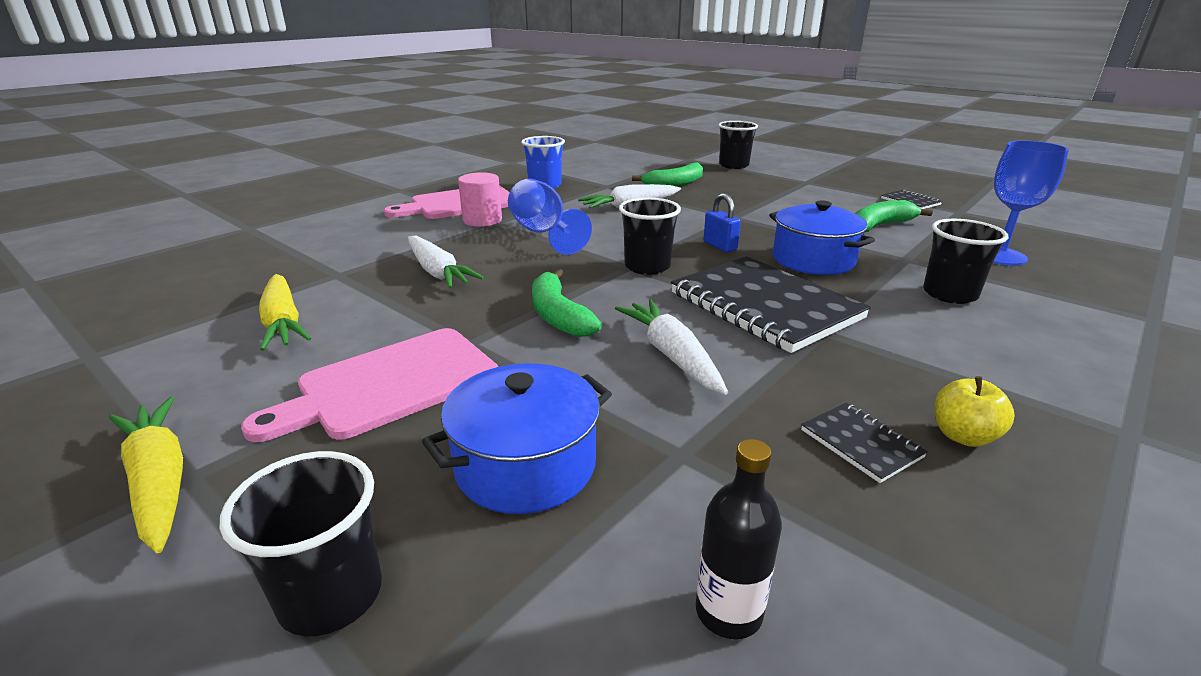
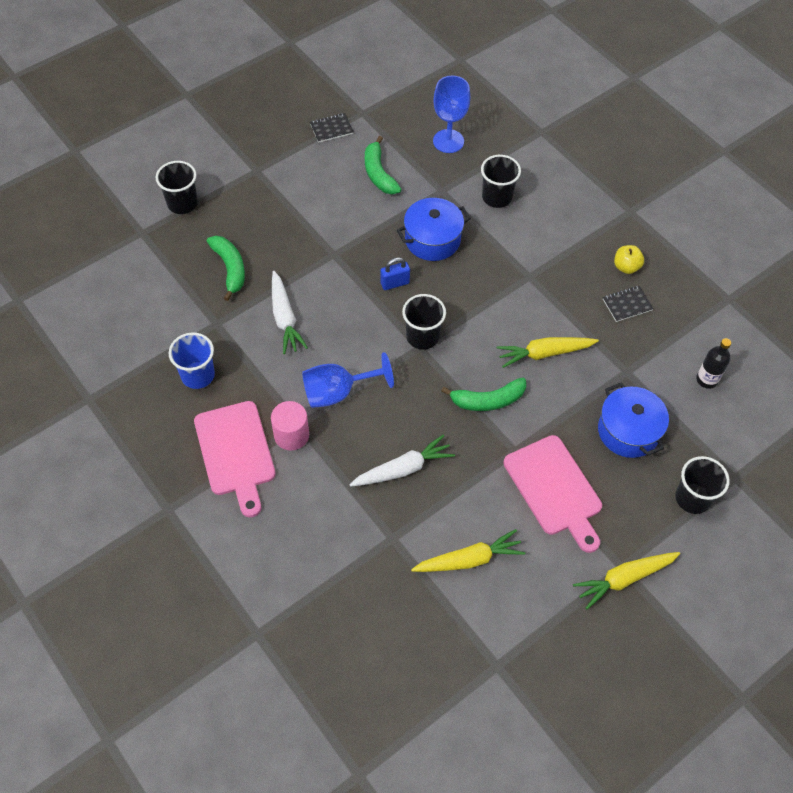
camera: 80 degrees left, 30 degrees up
(672, 355) = (544, 353): white carrot -> yellow carrot
(764, 306) = (494, 291): black notebook -> none

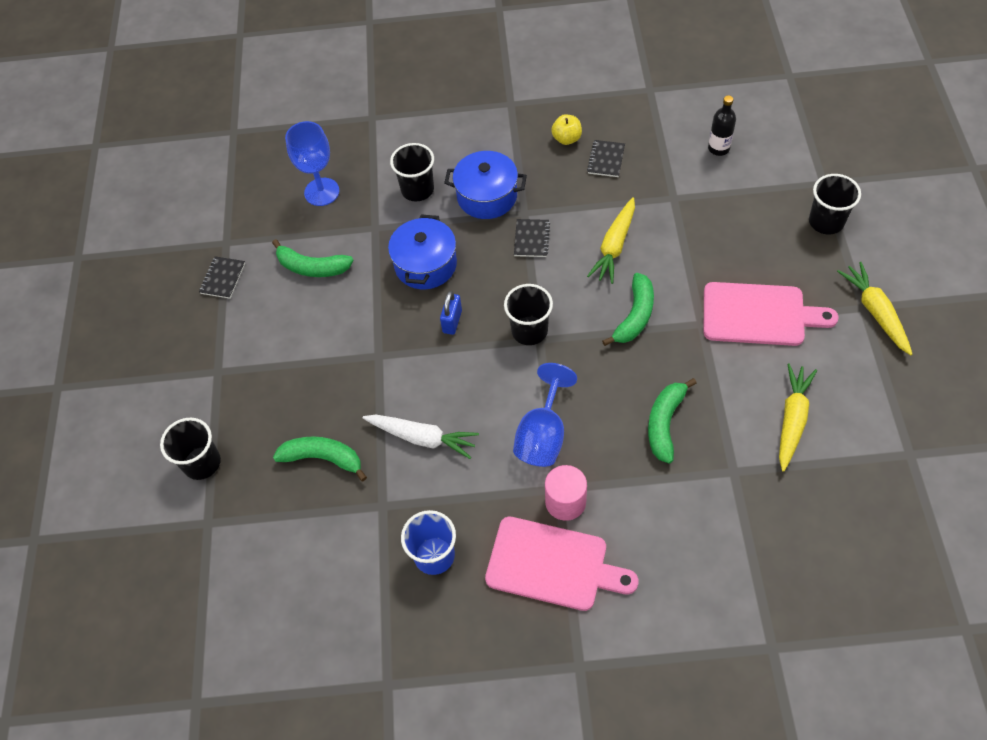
camera: 50 degrees left, 0 degrees up
(403, 469) = (665, 423): white carrot -> green banana
(508, 294) = (531, 239): none -> black notebook
(624, 578) = (875, 312): yellow carrot -> yellow carrot turned 150 degrees clockwise
(628, 431) = (734, 229): blue pot -> blue pot (487, 196)

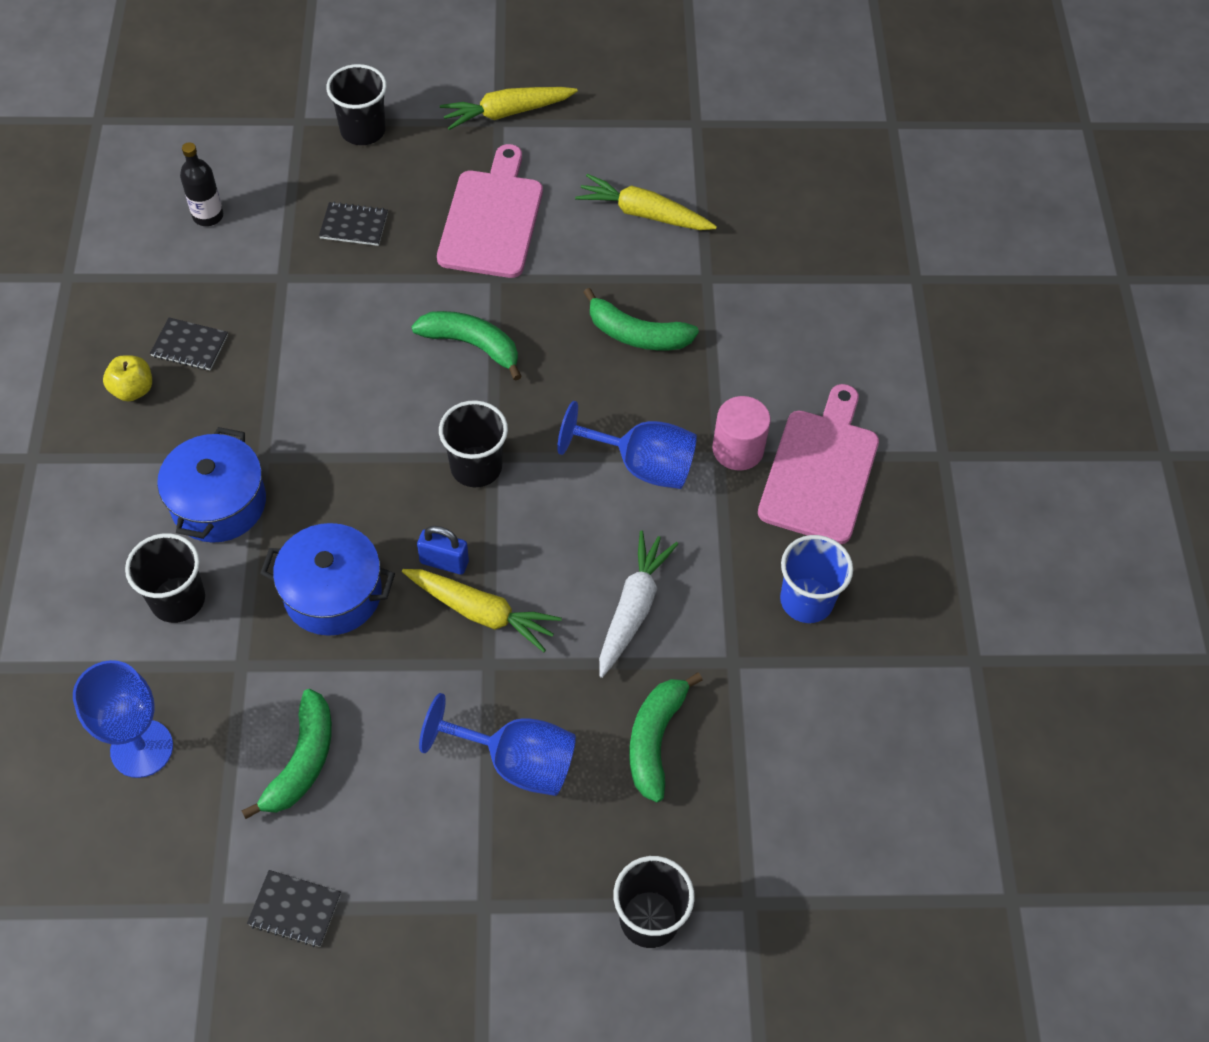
camera: 95 degrees left, 0 degrees up
(309, 378) = (516, 761): none -> blue goblet
(531, 239) = (315, 451): black notebook -> black notebook (354, 226)
(614, 246) = (351, 354): yellow carrot -> yellow carrot (481, 612)

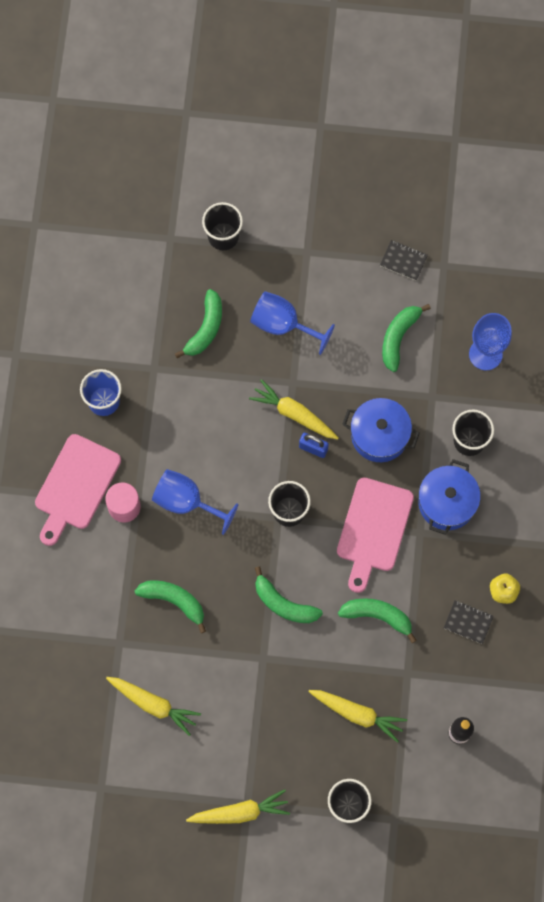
camera: 170 degrees left, 15 degrees up
(328, 342) = (378, 616): none -> green banana
(354, 226) = (357, 714): black notebook -> yellow carrot
(492, 219) = (260, 710): pink cutting board -> pink cutting board (373, 529)
(633, 608) = (206, 407): white carrot -> none

